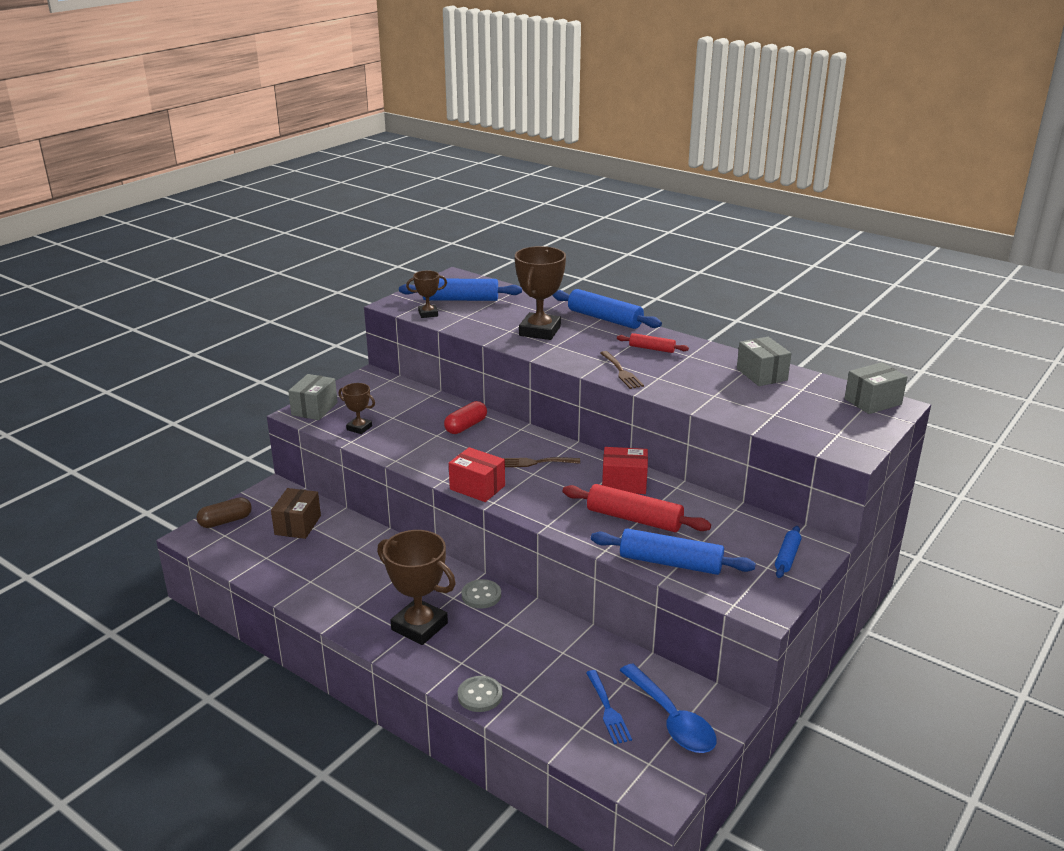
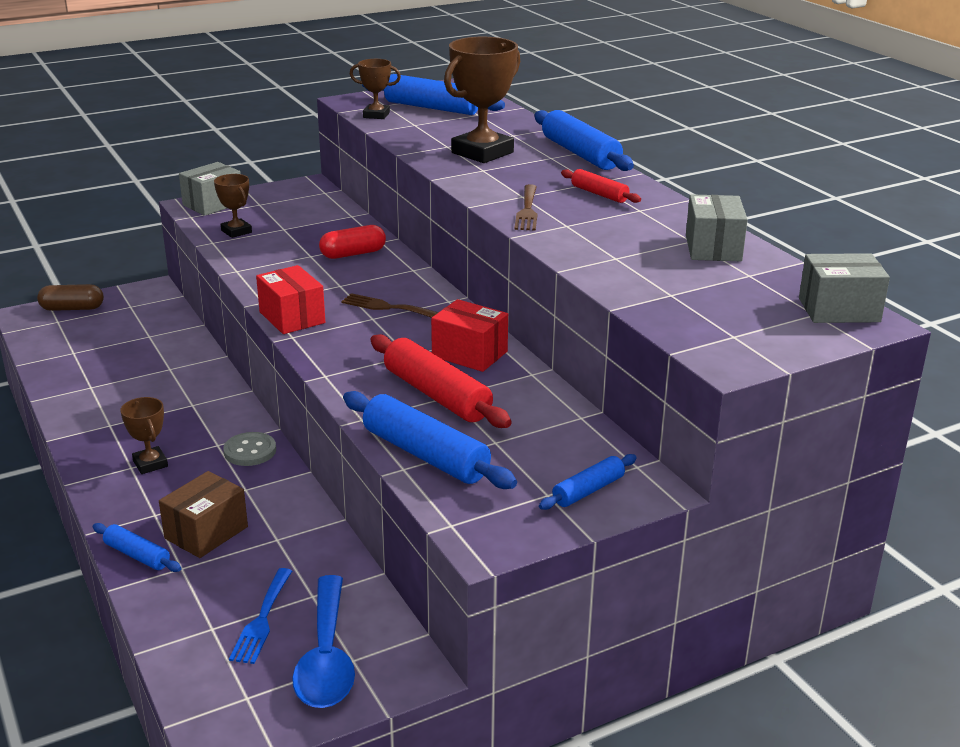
camera: 25 degrees right, 0 degrees up
(298, 525) = (136, 329): brown box -> brown box (206, 532)
(419, 626) = (150, 464): brown trophy -> brown trophy, size x0.53
(480, 695) = (137, 555): grey button -> blue rolling pin

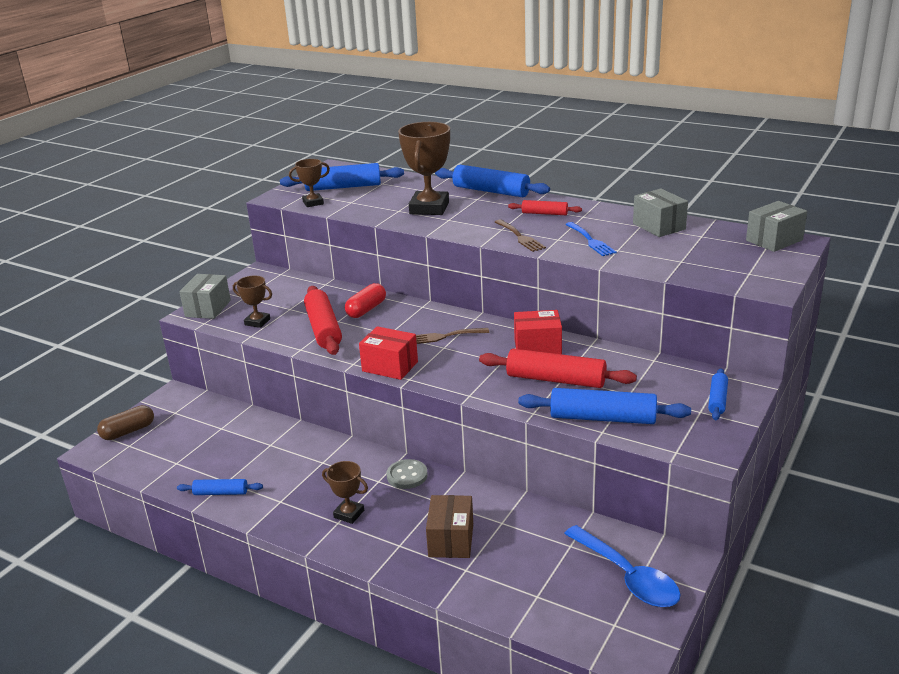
camera: 30 degrees left, 0 degrees up
(137, 555) = (425, 576): blue rolling pin -> blue rolling pin (221, 493)
(262, 620) = (560, 575): blue fork -> blue fork (591, 241)
(285, 259) = (323, 329): none -> red rolling pin

